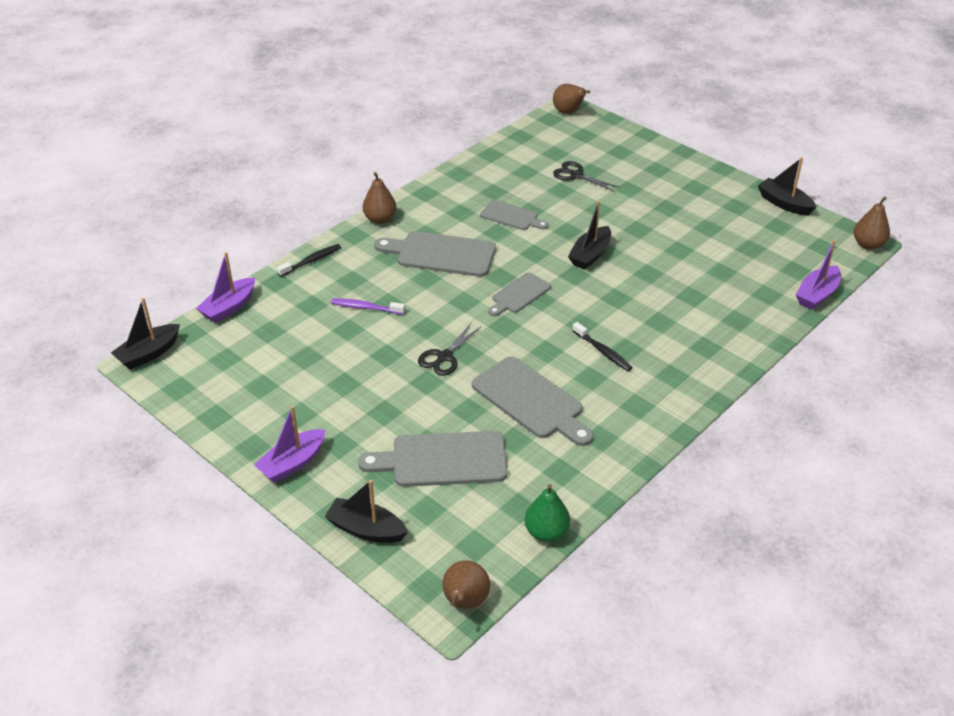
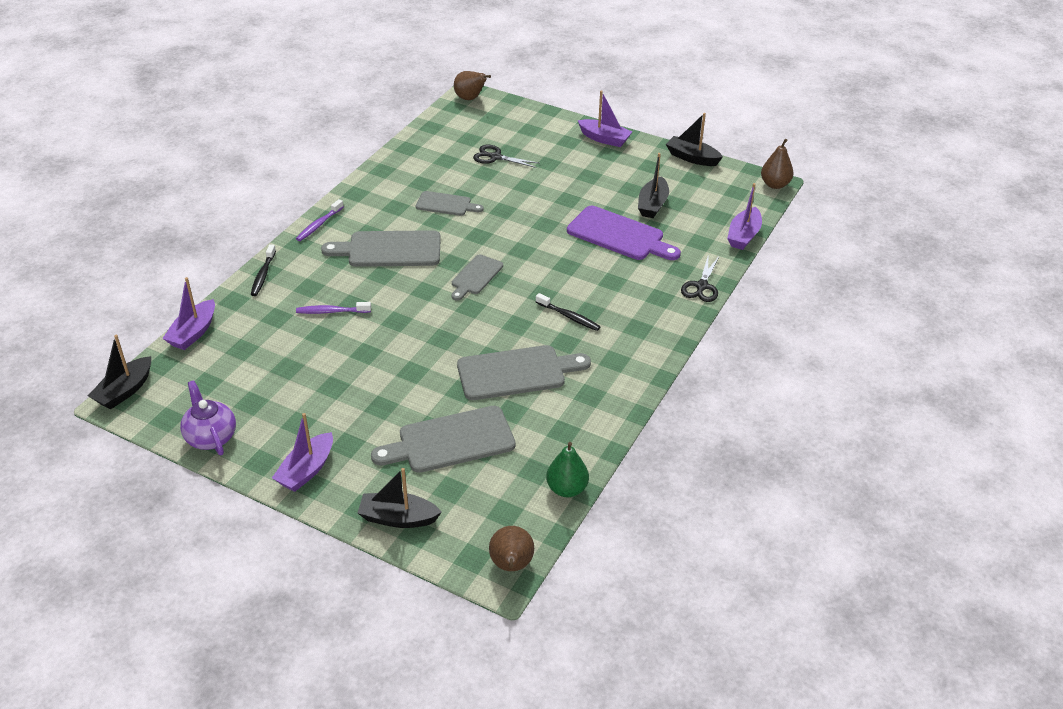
camera: 15 degrees left, 0 degrees up
(213, 413) = (211, 437): none -> purple teapot
(311, 261) = (263, 275): black toothbrush -> black toothbrush turned 150 degrees clockwise
(380, 219) = (319, 225): brown pear -> purple toothbrush
(444, 357) = (422, 345): black scissors -> black scissors (701, 286)
(531, 400) = (516, 372): grey cutting board -> grey cutting board turned 45 degrees counterclockwise
(590, 255) = (531, 230): black boat -> black boat (652, 205)
(681, 274) = (619, 235): none -> purple cutting board
(695, 171) = (604, 139): none -> purple boat

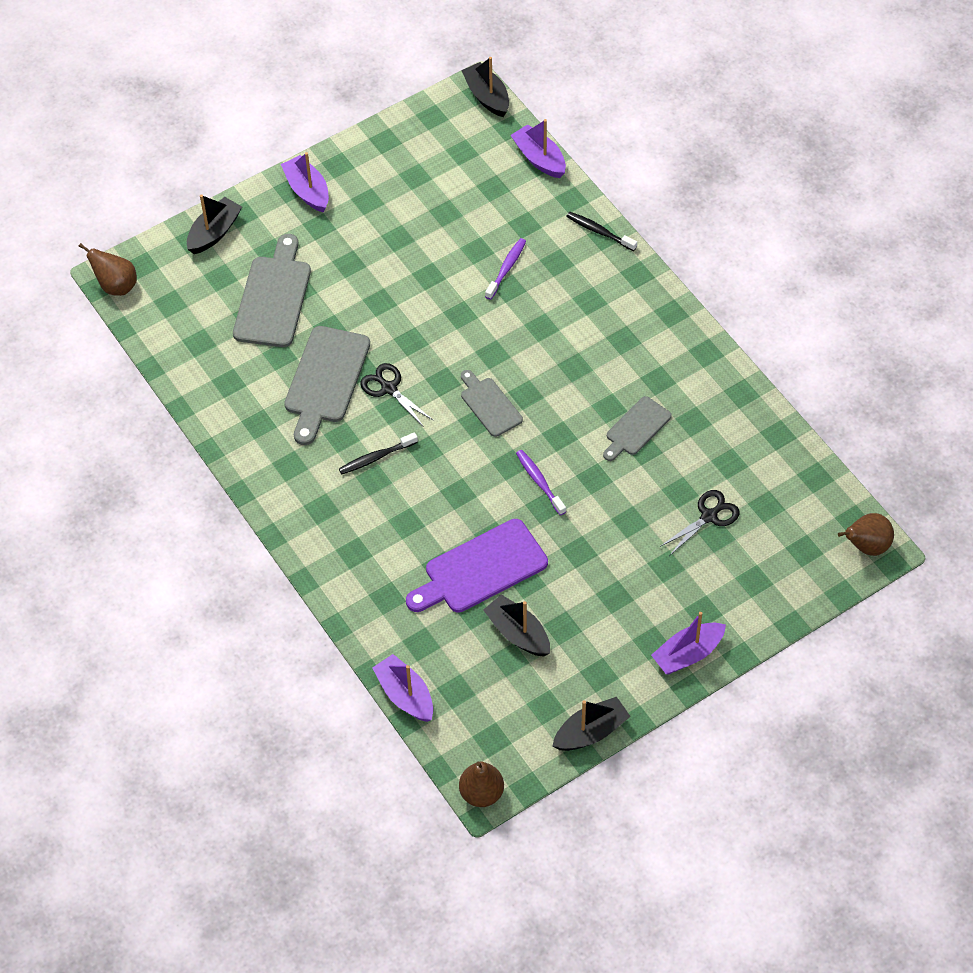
camera: 120 degrees right, 15 degrees up
(211, 437) = (389, 140): purple teapot -> none
(319, 225) = (662, 301): purple toothbrush -> purple toothbrush (539, 481)
(389, 250) = (580, 347): grey cutting board -> none
(567, 489) = (164, 355): green pear -> none
(701, 286) = (347, 601): black scissors -> black scissors (389, 388)

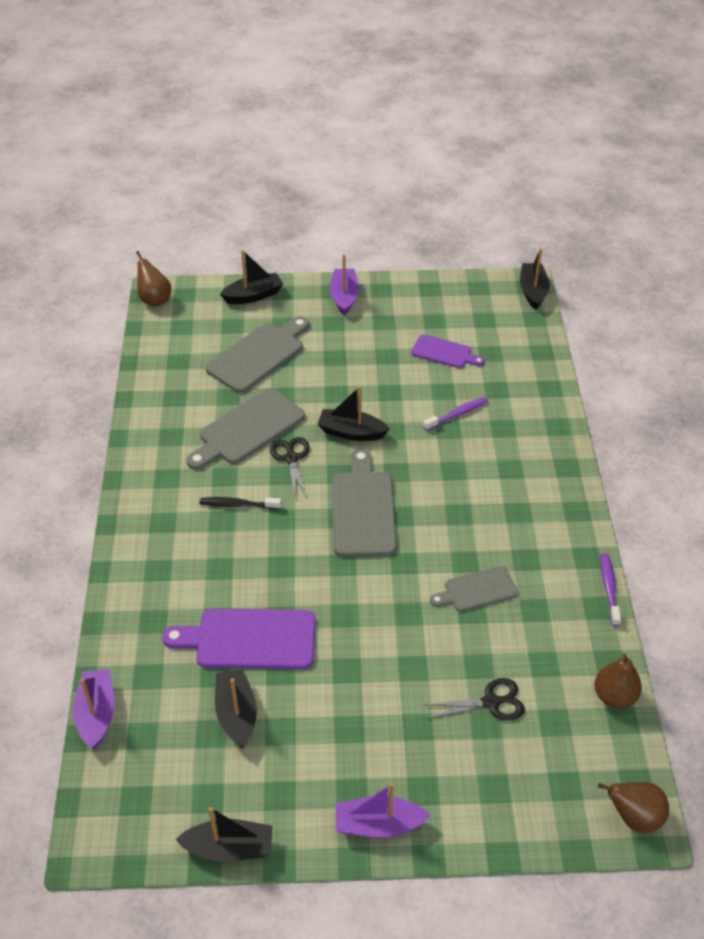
camera: 30 degrees right, 10 degrees down
(423, 335) = (351, 432): none -> black boat
(449, 207) = (444, 352): none -> purple cutting board
(481, 793) = (84, 847): brown pear -> brown pear (614, 696)
(489, 405) = (363, 509): grey cutting board -> grey cutting board, size x1.68
(539, 158) = (544, 349): purple boat -> none
(539, 481) = (357, 592): purple toothbrush -> purple toothbrush (609, 588)
(599, 231) = (556, 421): black toothbrush -> none

